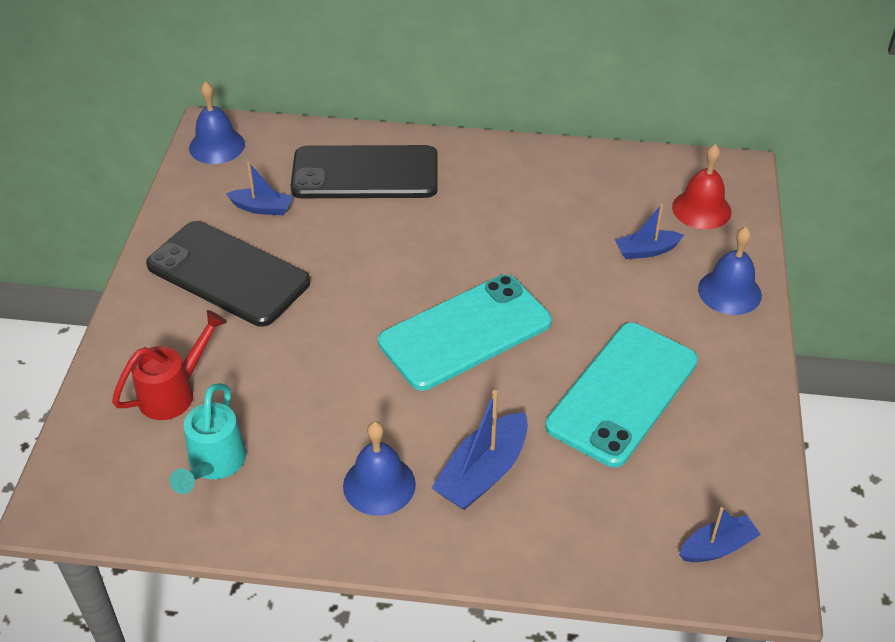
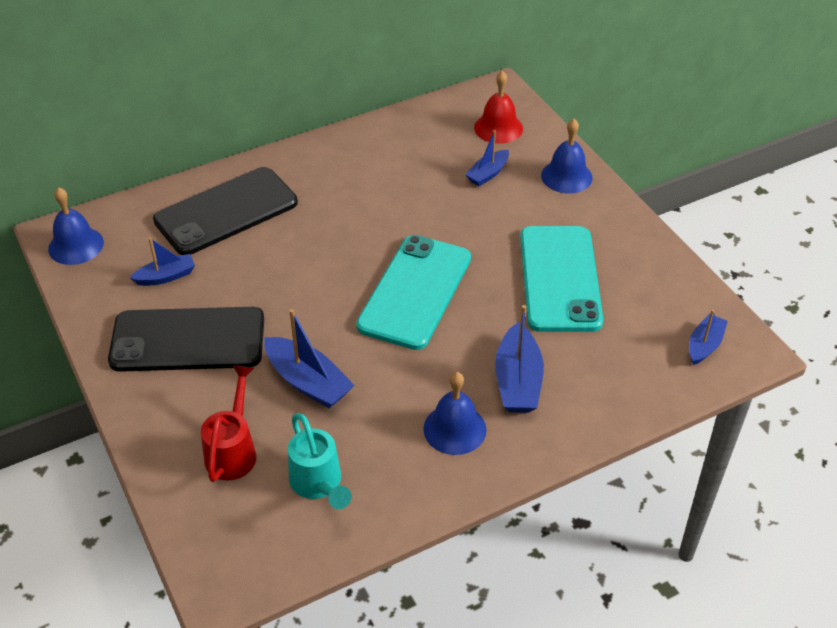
camera: 35 degrees left, 0 degrees up
(291, 365) = (308, 382): none -> blue boat

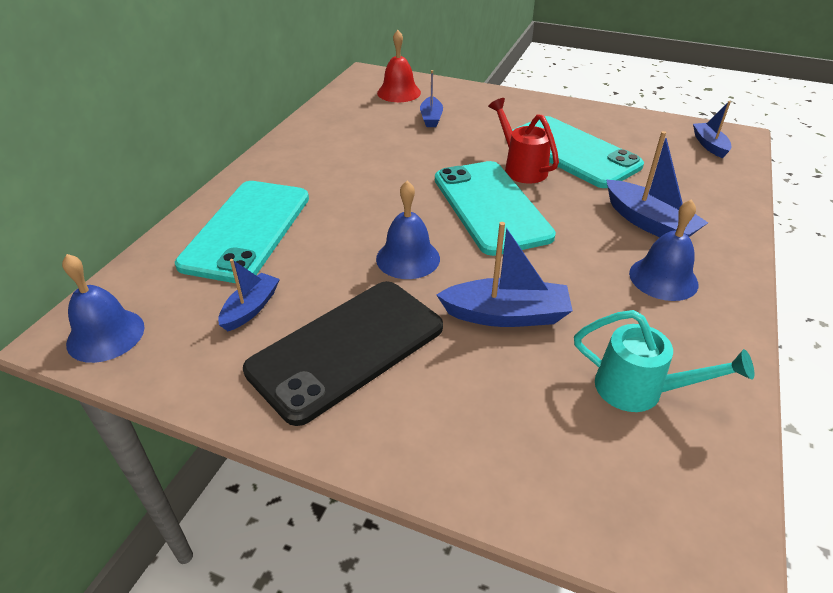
camera: 40 degrees left, 5 degrees down
(226, 212) = (247, 230): black phone -> turquoise phone
(233, 450) = (527, 416): red watering can -> red watering can (521, 168)
(566, 176) = (485, 99): blue bell -> blue bell (408, 258)

